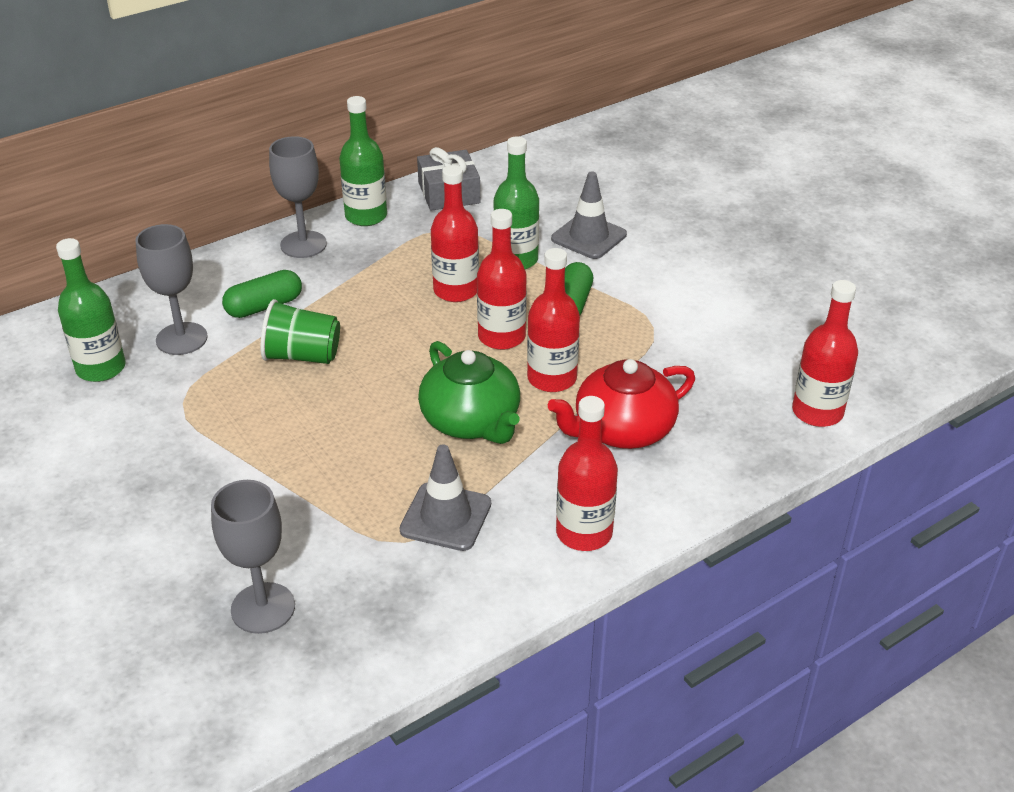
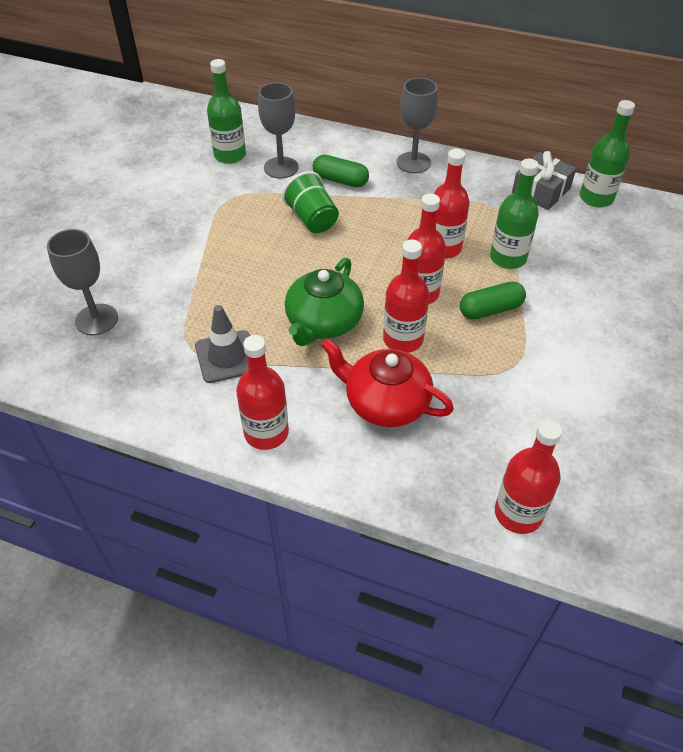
camera: 55 degrees right, 10 degrees up
(366, 216) = (471, 171): green bottle -> green bottle (596, 198)
(588, 237) = (577, 280): grey traffic cone -> none

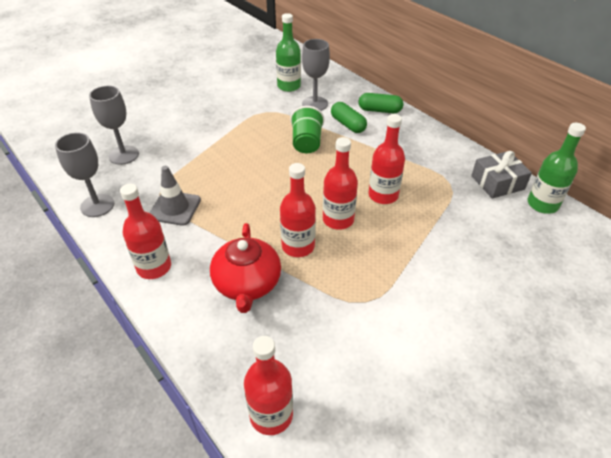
camera: 30 degrees right, 5 degrees down
(323, 323) = (254, 212): green teapot -> none
(385, 402) = (247, 284): red teapot -> red teapot turned 150 degrees counterclockwise
(413, 163) = (411, 130): grey goblet -> grey goblet (97, 205)
(490, 310) = (381, 253): green capsule -> green capsule (379, 110)
(508, 258) = (428, 221): green bottle -> none

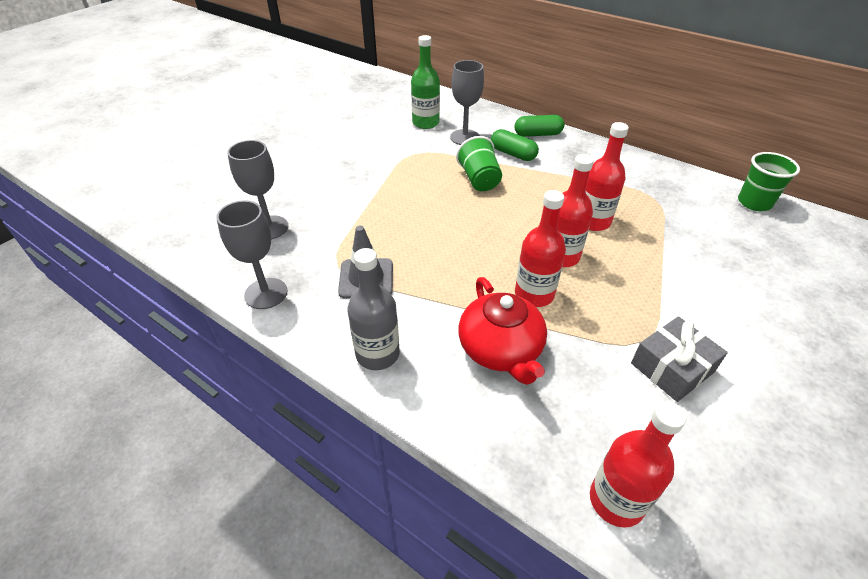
camera: 15 degrees left, 0 degrees up
(154, 267) = (377, 354): red bottle -> grey bottle
(497, 182) = (698, 188): grey gift -> grey gift (672, 367)
(542, 204) = (754, 203): green bottle -> green cup

